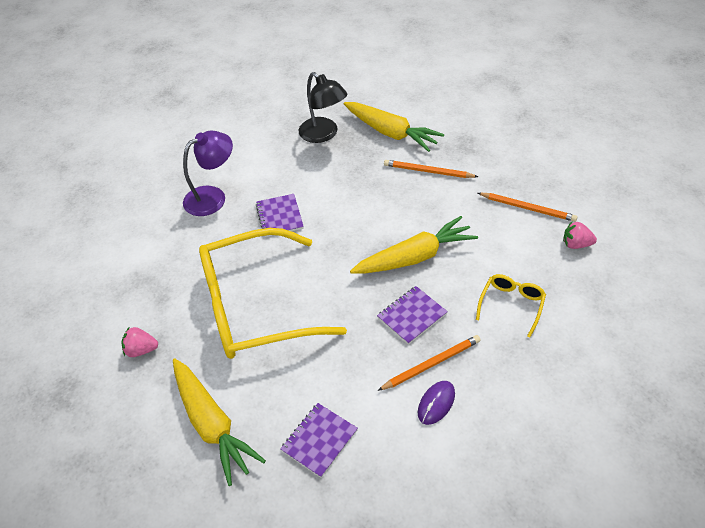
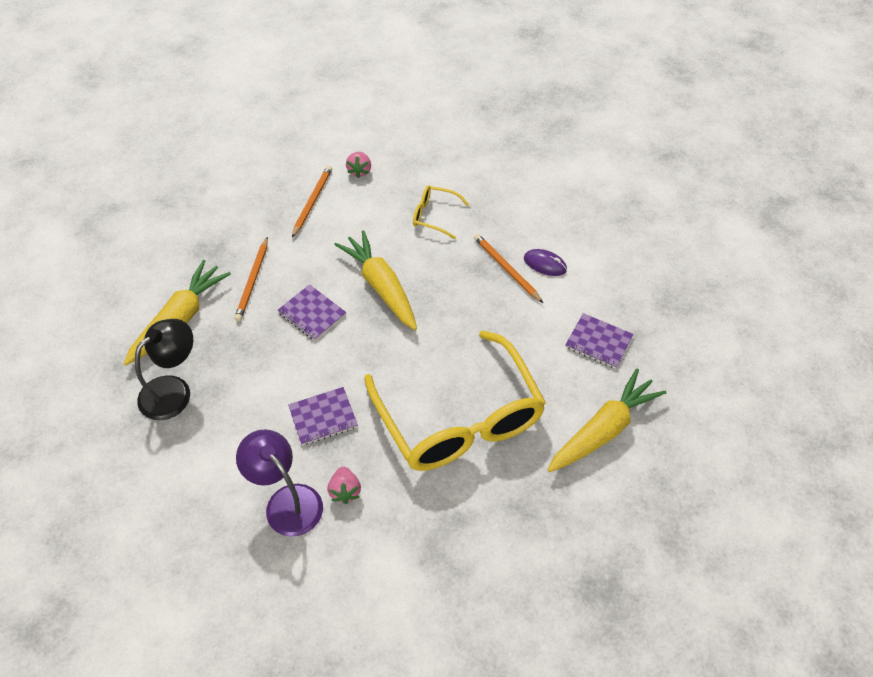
camera: 100 degrees left, 5 degrees up
(141, 350) = (532, 521): pink strawberry -> pink strawberry (345, 491)
(412, 316) = (455, 285): purple notebook -> purple notebook (312, 314)

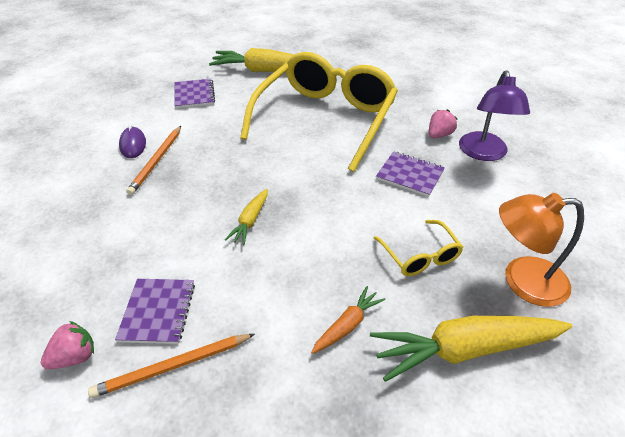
camera: 130 degrees left, 10 degrees down
(173, 390) = (522, 281): black lamp -> orange lamp
(253, 281) = (347, 325): orange pencil -> orange carrot
(312, 314) = (331, 246): purple notebook -> purple notebook (158, 312)
(381, 286) = (250, 221): yellow carrot -> yellow carrot, size x0.50
(434, 216) = (117, 239): yellow glasses -> yellow glasses (420, 256)

